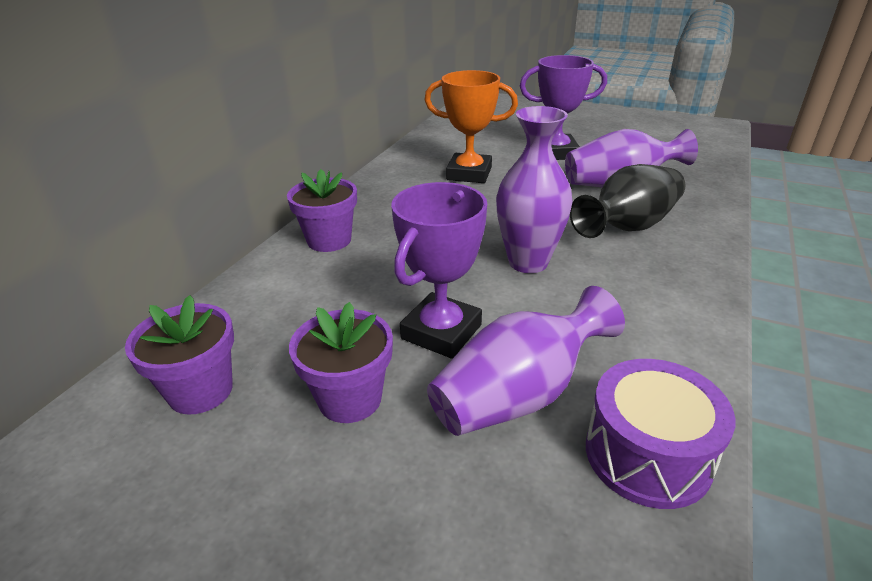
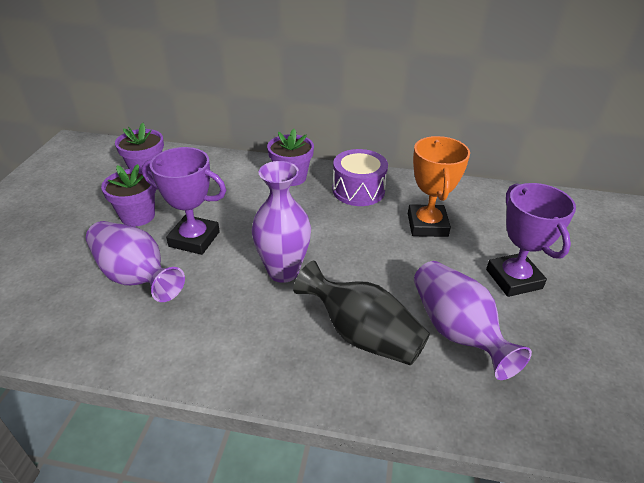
camera: 75 degrees right, 5 degrees up
(647, 454) = (81, 333): purple drum -> purple drum (358, 190)

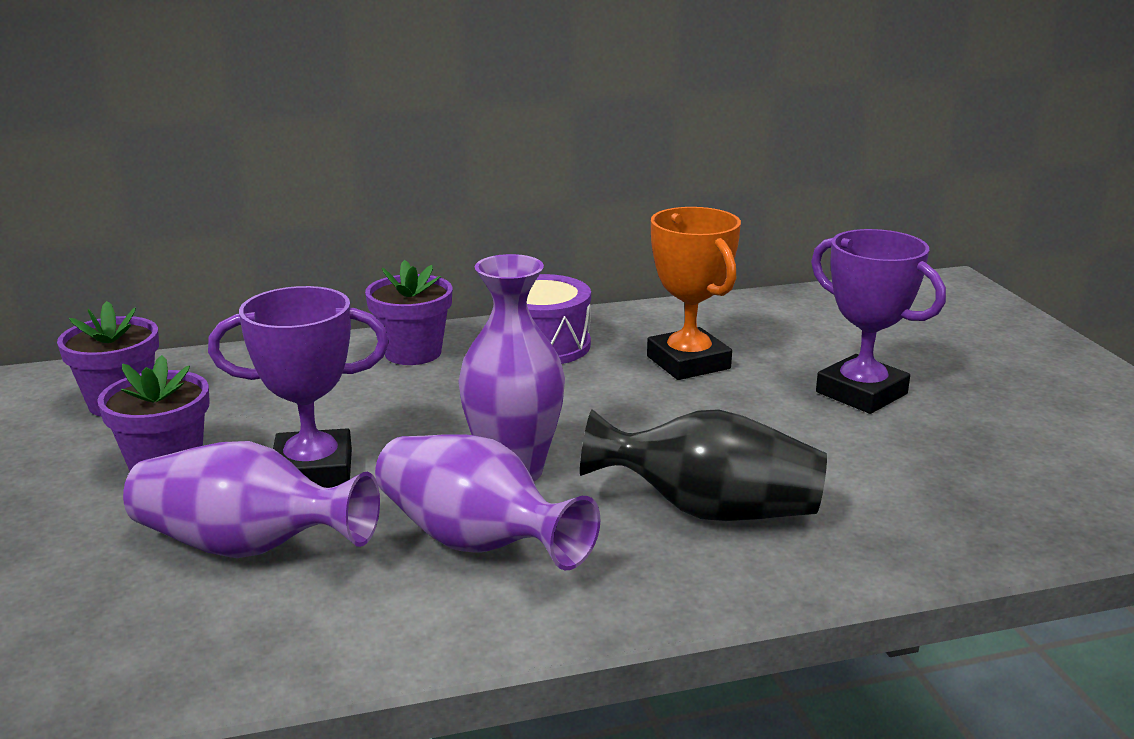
camera: 25 degrees left, 15 degrees down
(456, 331) = (836, 468): purple vase -> purple vase (475, 541)

